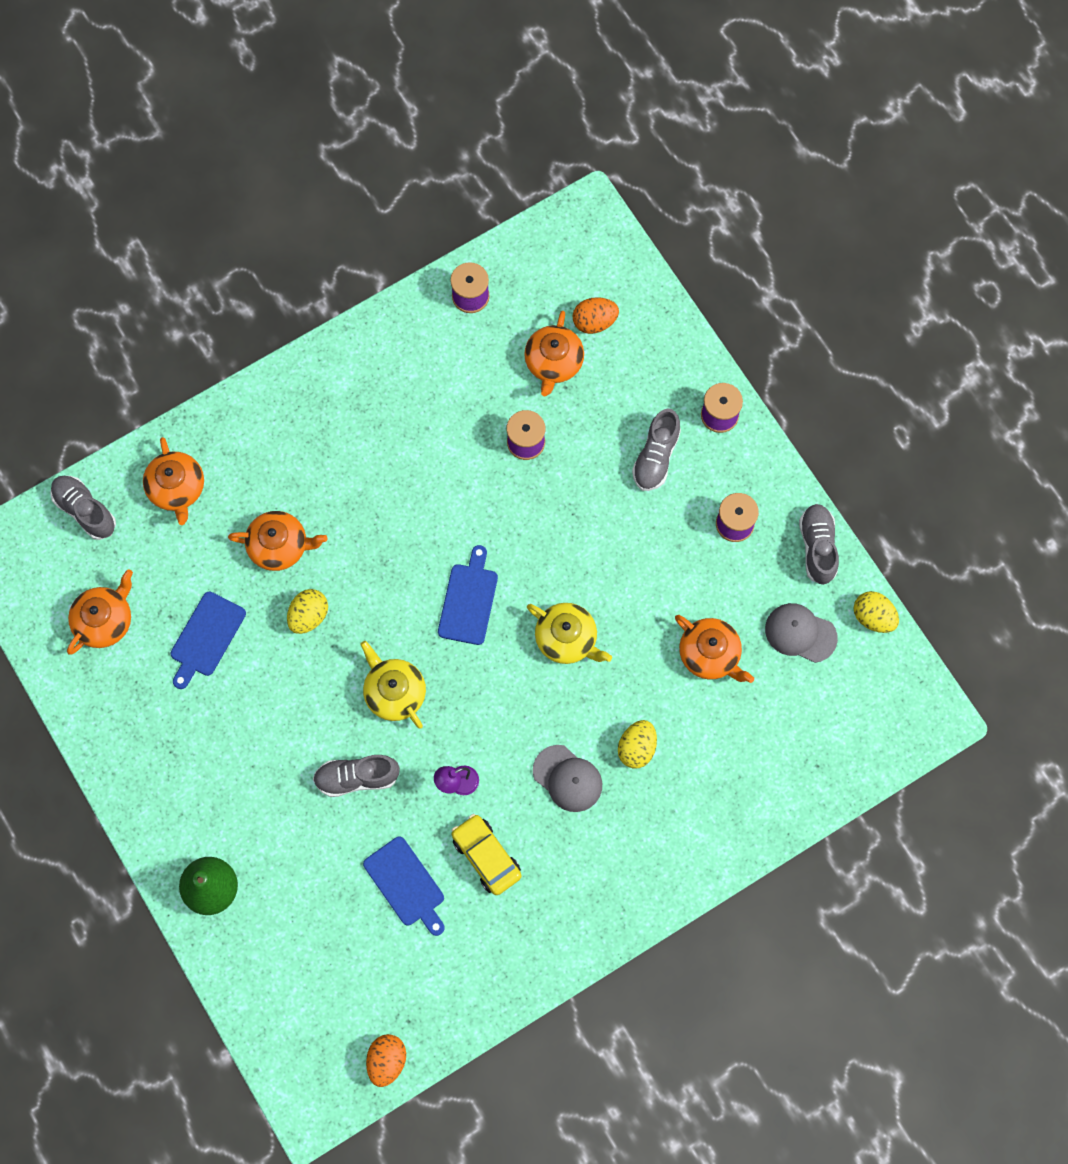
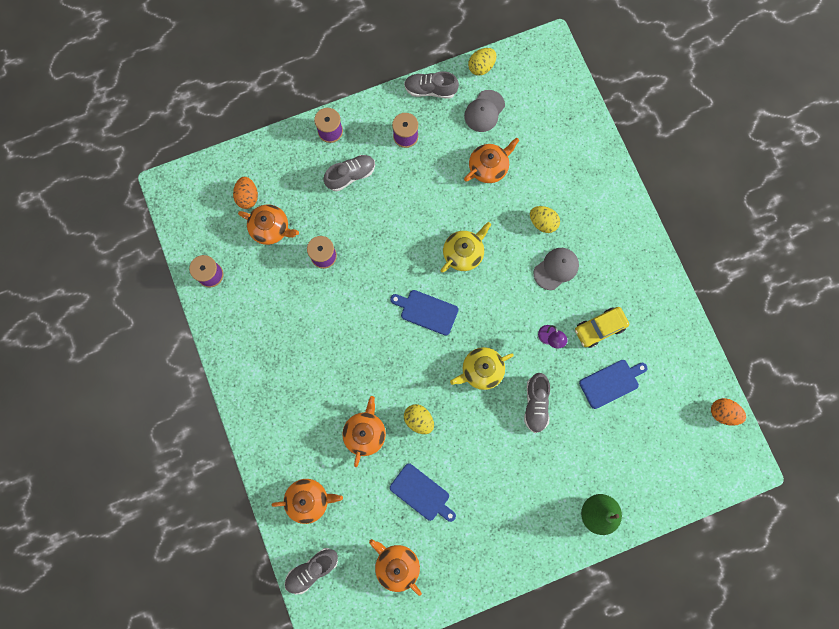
camera: 80 degrees left, 5 degrees up
(656, 457) = (351, 175): grey shoe -> grey shoe turned 60 degrees counterclockwise

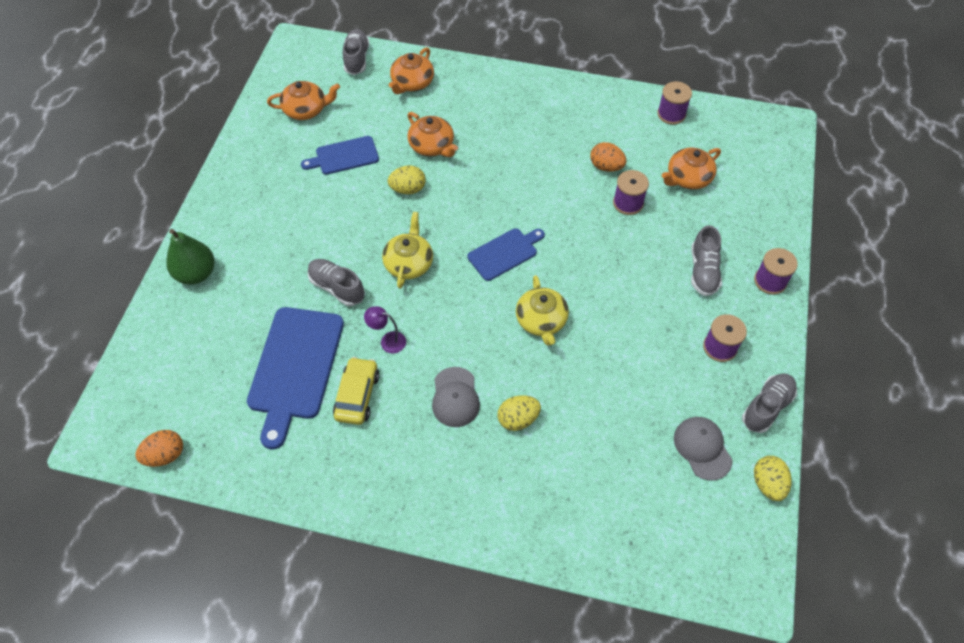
camera: 125 degrees right, 20 degrees down
(248, 197) = (735, 177): orange egg -> orange egg (606, 166)
(489, 167) = (625, 407): orange teapot -> none
(611, 383) = (295, 367): blue cutting board -> blue cutting board, size x1.73

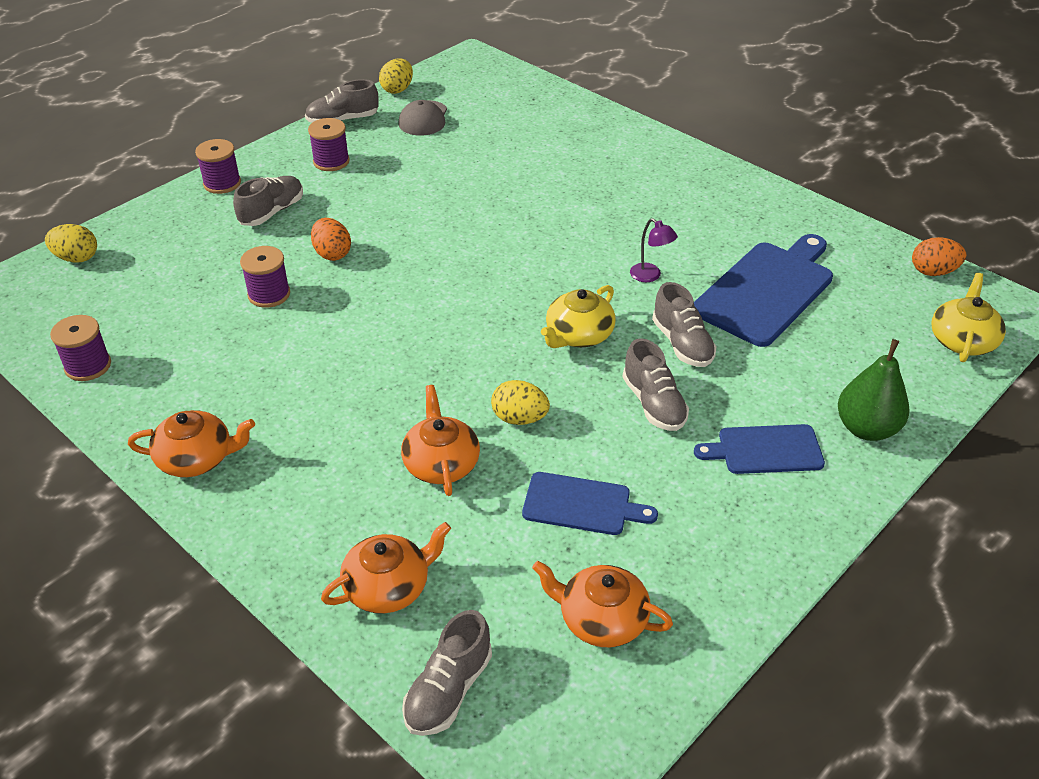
camera: 150 degrees left, 15 degrees down
(334, 233) = (653, 404): none -> grey shoe
(357, 395) = (709, 247): yellow car -> none
(455, 397) = (609, 213): grey cap -> none
(505, 253) = (458, 302): blue cutting board -> blue cutting board (765, 450)
(518, 419) = (562, 182): yellow egg -> yellow egg (76, 258)
(541, 321) = (475, 235): yellow teapot -> yellow teapot (962, 340)
(606, 166) = (245, 340): orange egg -> orange egg (332, 254)
(688, 178) = (171, 291): orange teapot -> orange teapot (196, 458)

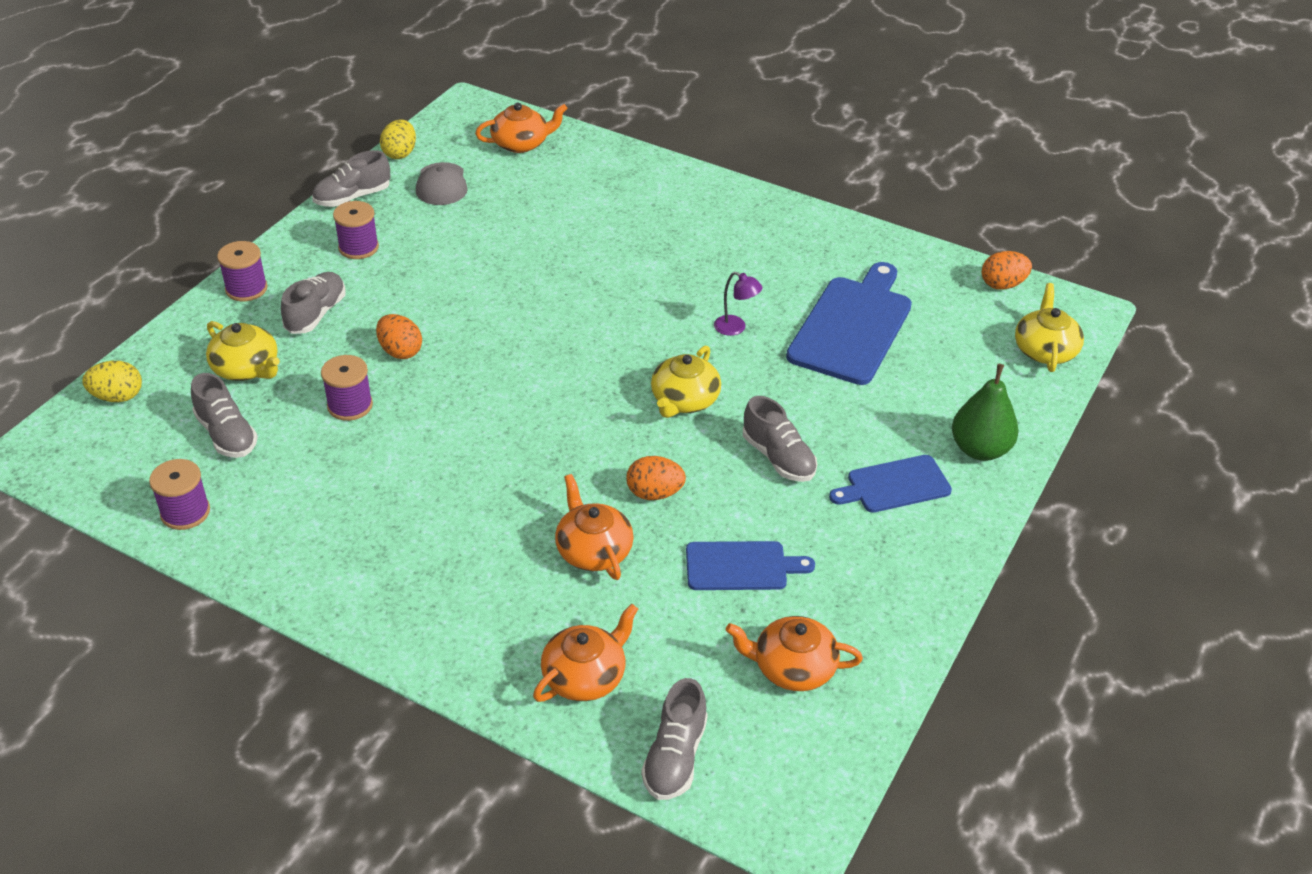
camera: 15 degrees left, 0 degrees up
(194, 249) = (246, 368): none -> yellow teapot
(196, 458) = (344, 588): orange teapot -> orange teapot (521, 143)
(519, 418) = (654, 493): yellow egg -> orange egg
(682, 344) = (787, 393): grey shoe -> grey shoe (227, 434)

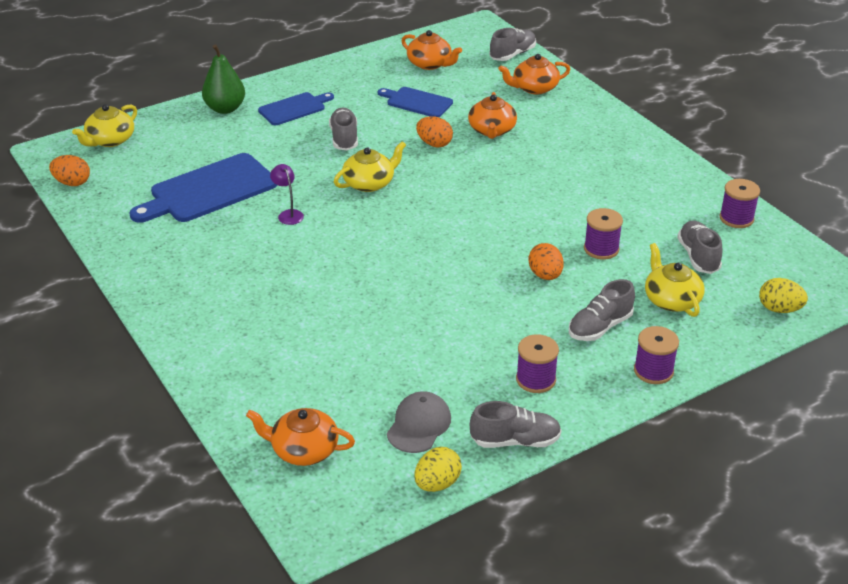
camera: 150 degrees left, 5 degrees down
(894, 485) = (294, 108): blue cutting board -> blue cutting board turned 45 degrees counterclockwise

